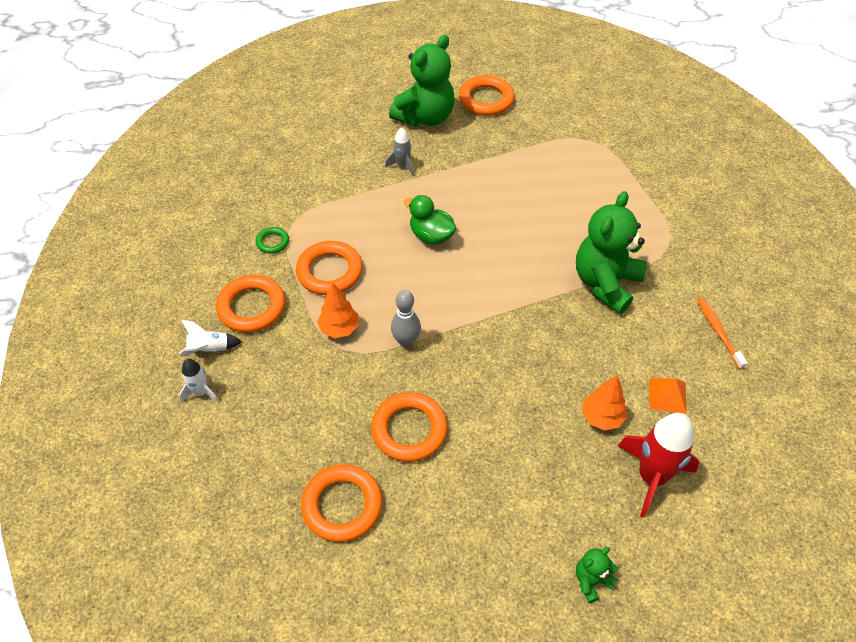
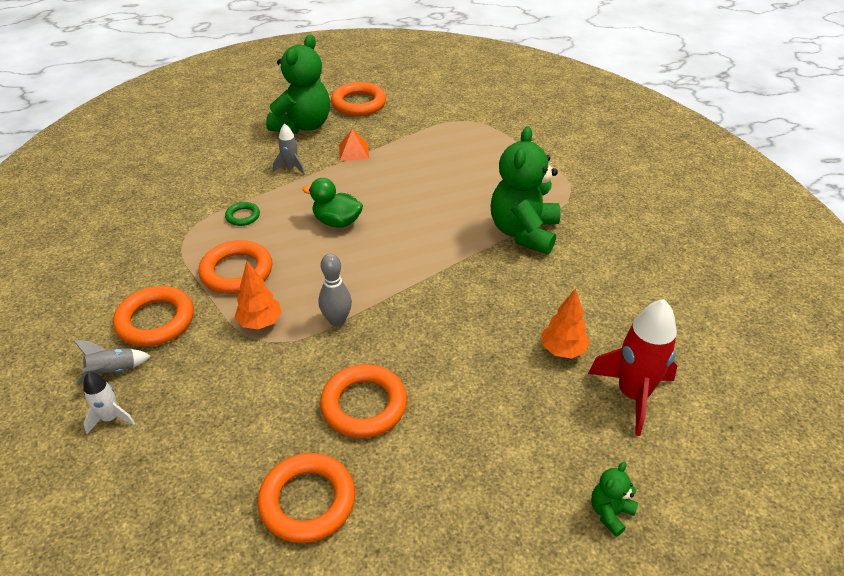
camera: 15 degrees left, 10 degrees down
(209, 349) = (113, 371): white rocket -> grey rocket
(272, 242) = (167, 256): green ring -> green ring (243, 216)
(667, 395) = (619, 317): orange pyramid -> orange pyramid (353, 151)
(718, 331) = (644, 253): orange toothbrush -> none

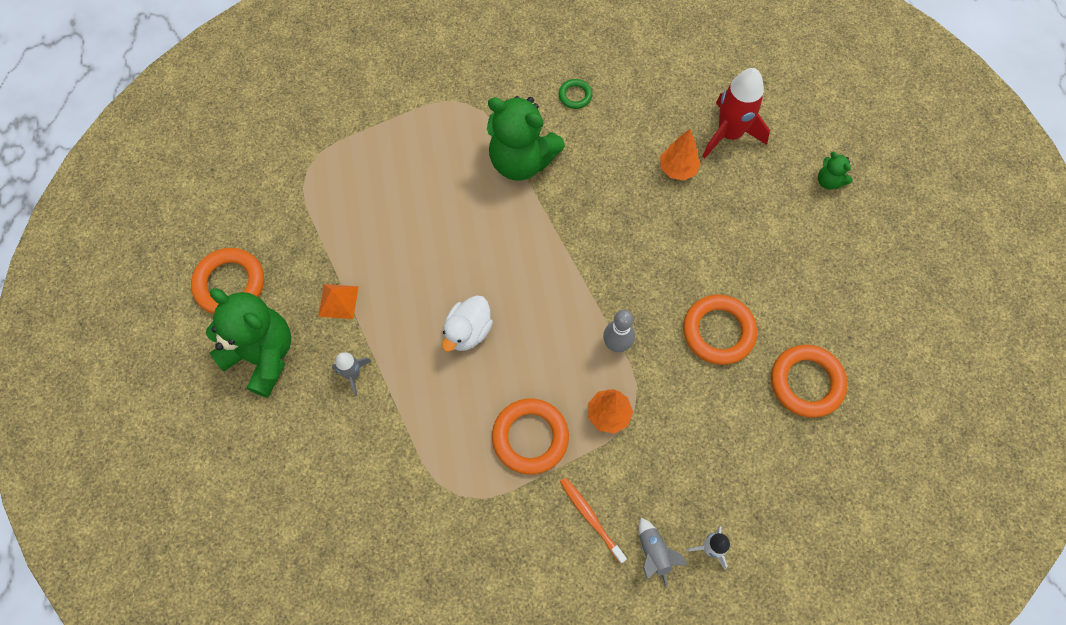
camera: 80 degrees left, 25 degrees up
(156, 320) = (590, 517): orange ring -> orange toothbrush
(243, 216) = (436, 431): green ring -> green ring (575, 95)
(337, 222) = (468, 331): green duck -> white duck

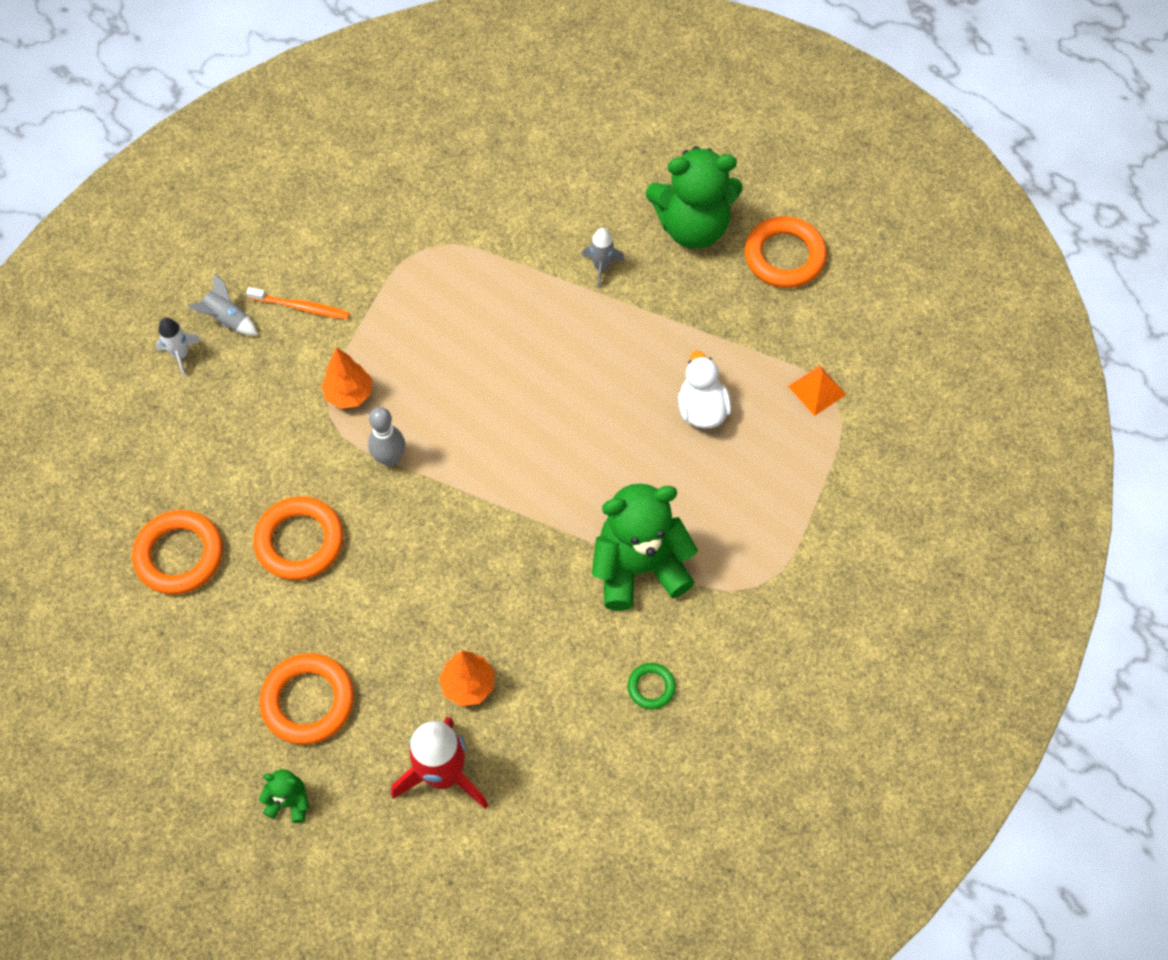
camera: 140 degrees right, 5 degrees down
(338, 301) = (676, 311): orange pyramid -> orange pyramid (817, 390)
(468, 331) = (536, 370): white duck -> white duck (702, 409)
(530, 437) = (404, 328): orange ring -> orange ring (308, 701)

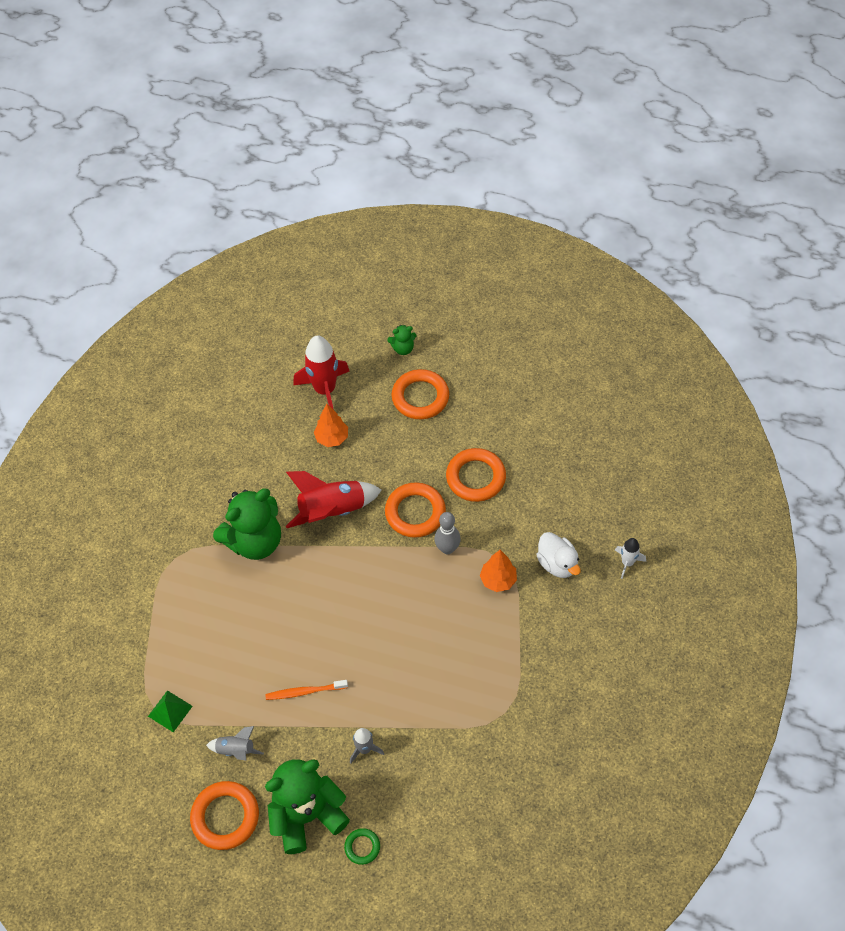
camera: 160 degrees right, 5 degrees down
(179, 555) = (543, 443): orange ring -> orange ring (415, 512)
(227, 319) = (613, 600): grey rocket -> grey rocket (236, 750)
(301, 307) = (567, 629): orange toothbrush -> orange toothbrush (304, 692)
(516, 570) = (332, 511): none -> red rocket
(651, 687) = (222, 476): green ring -> green ring (362, 847)
(702, 409) = (249, 664): white duck -> white duck (557, 564)
(817, 390) = (170, 711): orange pyramid -> green pyramid

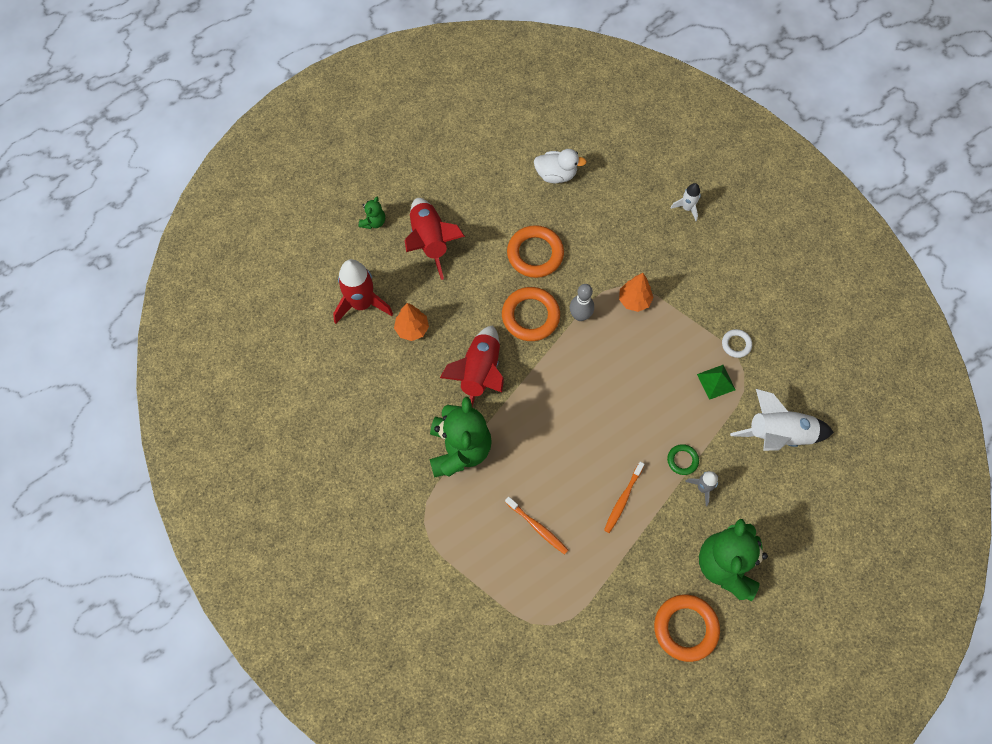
camera: 55 degrees left, 10 degrees up
(170, 711) = (562, 614): green pyramid -> green pyramid (716, 382)
(231, 643) = (538, 527): none -> orange toothbrush
(236, 750) = (635, 584): grey rocket -> none
(362, 847) = (779, 542): green ring -> green ring (682, 460)
(420, 397) = (430, 241): orange ring -> red rocket
(467, 781) = (778, 434): none -> white rocket
(526, 689) = (736, 344): none -> white ring
(557, 564) = (652, 252): white duck -> white duck (556, 174)

